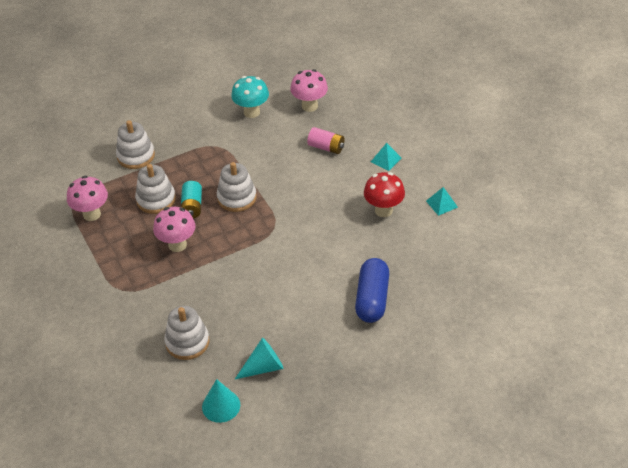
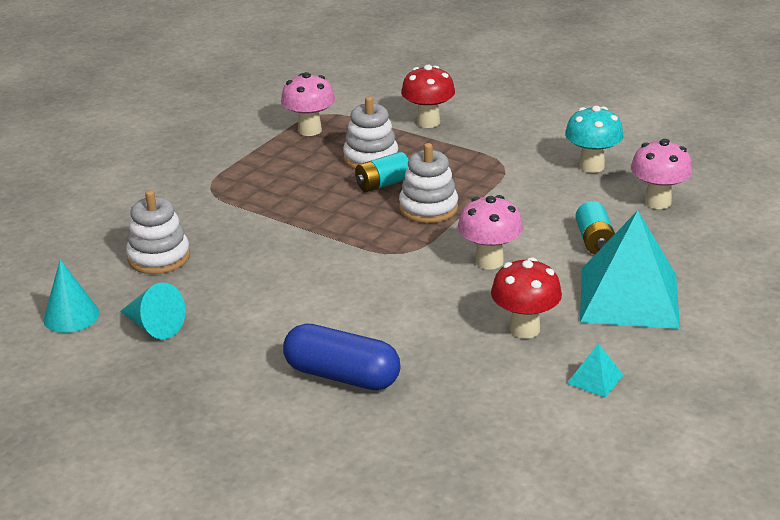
camera: 60 degrees right, 15 degrees down
(136, 156) = (428, 122): white stacking toy -> red mushroom
(177, 245) = (310, 197): pink mushroom -> pink mushroom (489, 261)
(326, 147) = (594, 241): pink battery -> turquoise battery
(372, 299) = (342, 376): blue capsule -> blue capsule turned 45 degrees clockwise
(386, 160) = (629, 297): turquoise pyramid -> turquoise pyramid, size x2.48

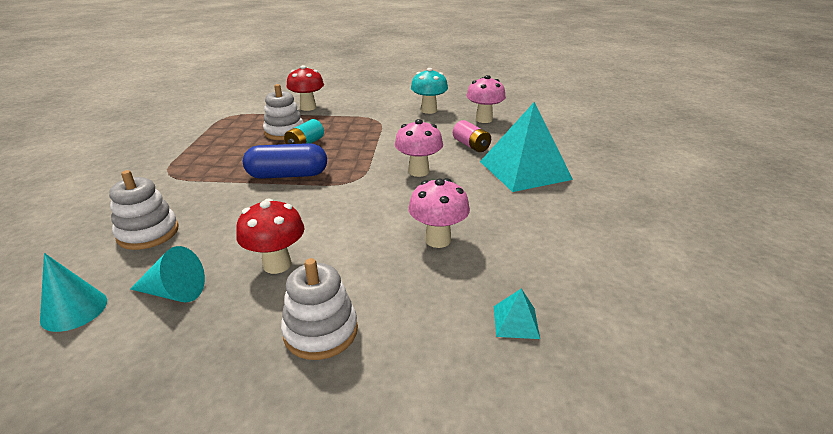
camera: 30 degrees left, 0 degrees up
(310, 130) = (227, 125): pink mushroom -> pink mushroom (438, 240)
(342, 376) = (382, 280): blue capsule -> blue capsule (287, 175)
(428, 208) = (349, 151): white stacking toy -> white stacking toy (321, 331)
(524, 329) = (483, 205): red mushroom -> red mushroom (277, 264)
(594, 241) = (471, 145): turquoise battery -> pink battery
(595, 379) = (561, 223): turquoise pyramid -> turquoise pyramid (516, 322)

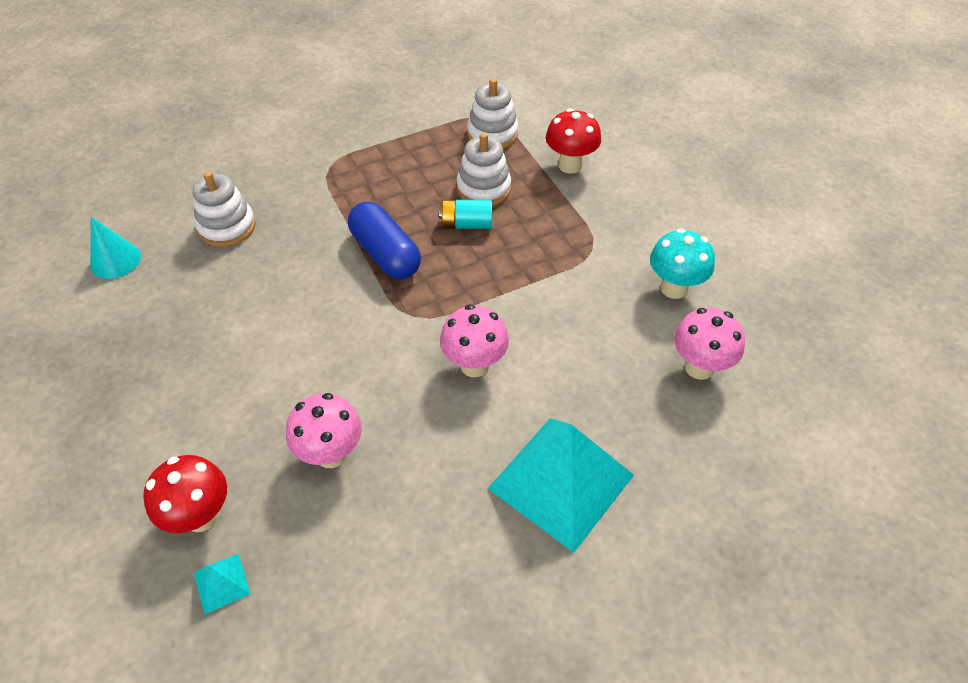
camera: 60 degrees right, 20 degrees up
(174, 292) = (158, 302): turquoise cone -> none
(277, 264) = (225, 344): red mushroom -> red mushroom (201, 516)
(321, 331) = (149, 430): white stacking toy -> white stacking toy (492, 134)
(471, 145) = (592, 388): pink battery -> none

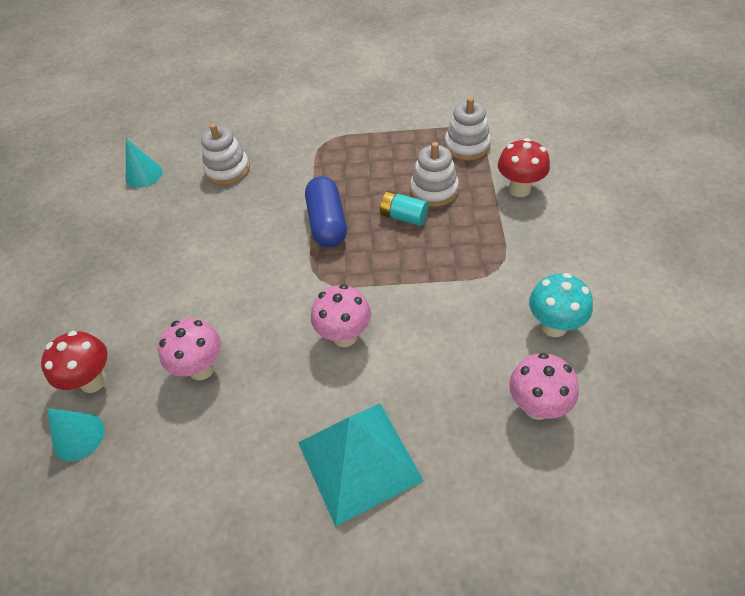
camera: 30 degrees right, 0 degrees up
(221, 583) = (78, 436): turquoise pyramid -> turquoise cone

